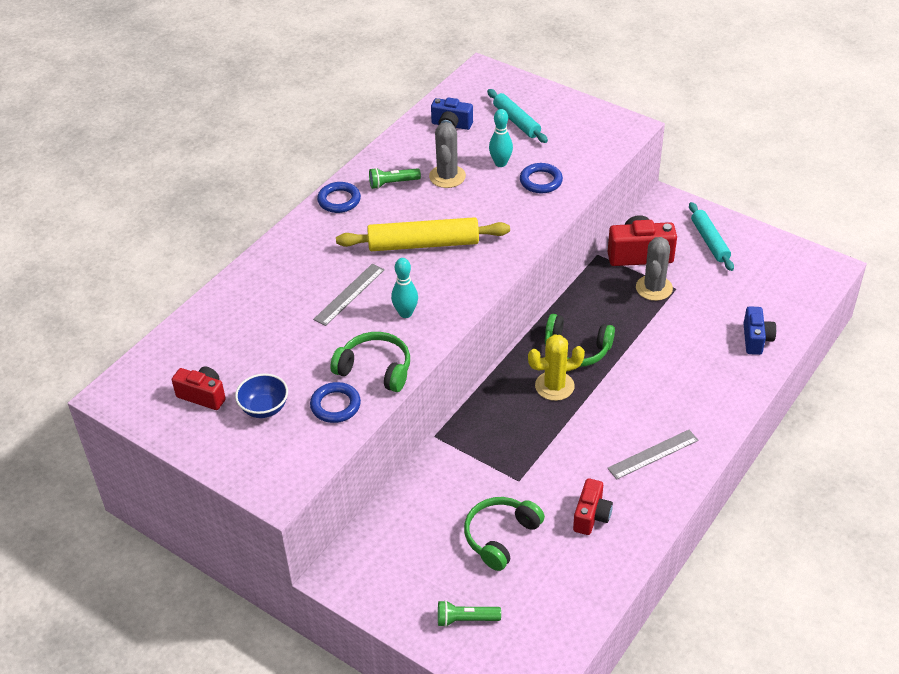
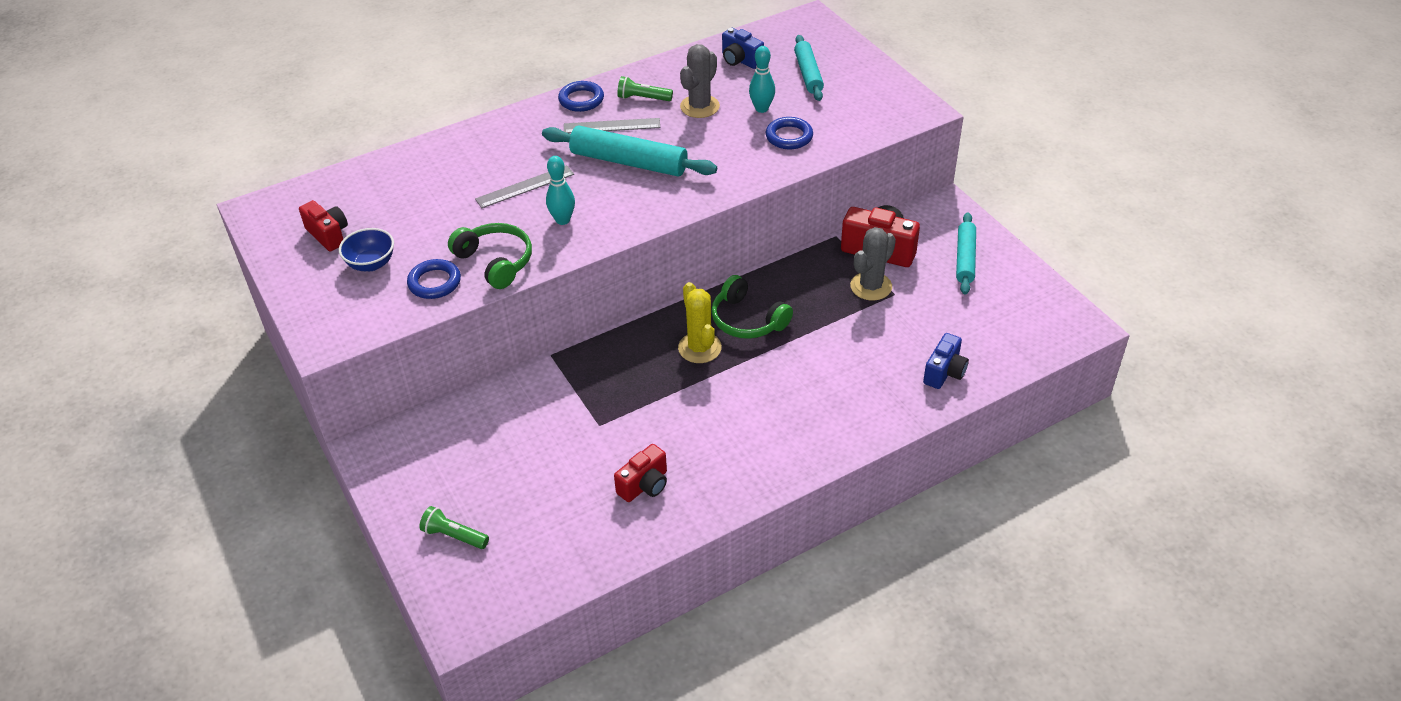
camera: 25 degrees right, 0 degrees up
(423, 244) = (629, 162): yellow rolling pin -> turquoise rolling pin
(501, 536) = (543, 471): green headphones -> none
(554, 386) = (699, 348): yellow cactus -> yellow cactus turned 60 degrees clockwise
(653, 454) = (751, 448): grey ruler -> grey ruler (611, 126)

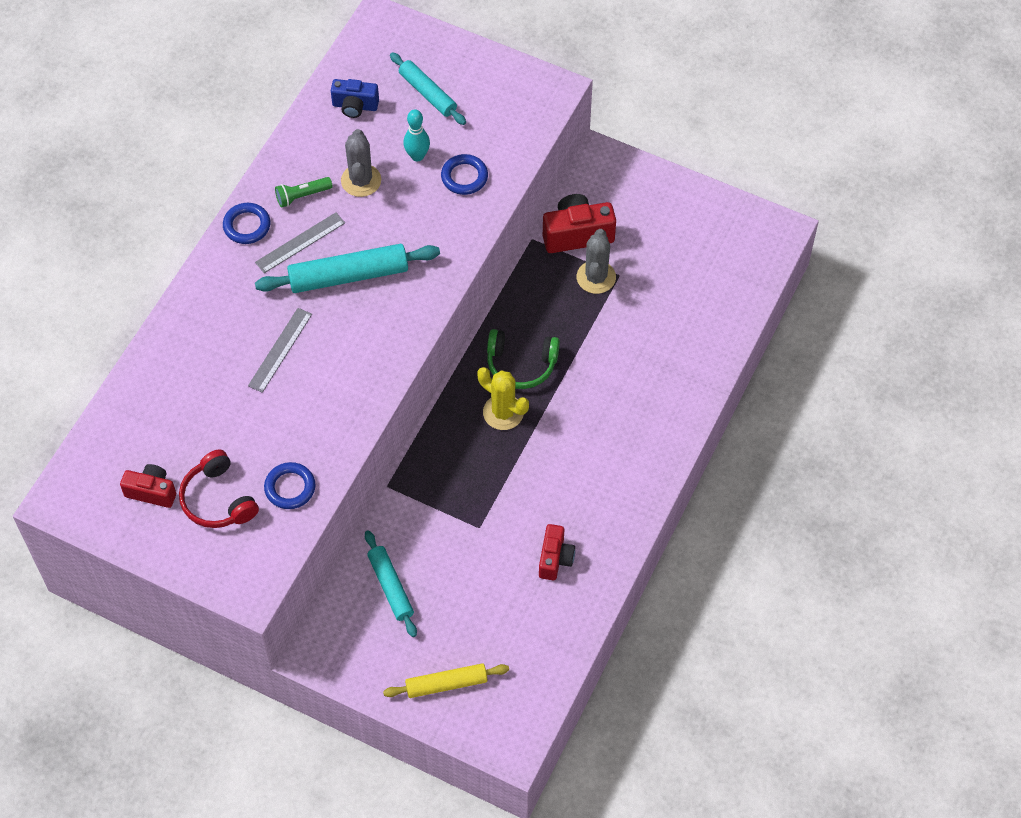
camera: 35 degrees left, 15 degrees up
(371, 264) = (218, 499): blue bowl -> red headphones
(454, 536) = (446, 684): green flashlight -> yellow rolling pin
(495, 262) = (323, 440): green headphones -> none
(563, 220) = (343, 367): turquoise bowling pin -> none
(944, 372) = (706, 331): blue camera -> none
(965, 259) = (651, 209): turquoise rolling pin -> turquoise rolling pin (390, 587)

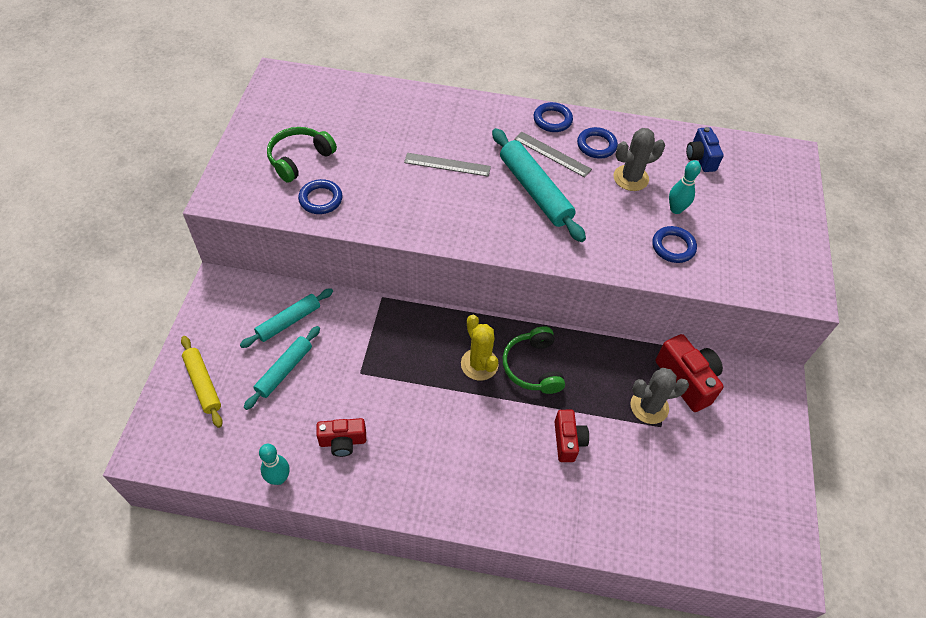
camera: 70 degrees right, 5 degrees down
(152, 492) = (297, 121): red camera -> red camera (568, 441)
(218, 499) = (299, 159): red headphones -> green headphones
(302, 196) = (596, 145): green flashlight -> blue ring
(427, 93) = (742, 202): turquoise rolling pin -> turquoise rolling pin (284, 370)
(503, 412) = (479, 364): yellow cactus -> yellow cactus turned 45 degrees counterclockwise
(578, 624) = (279, 478): none -> turquoise bowling pin

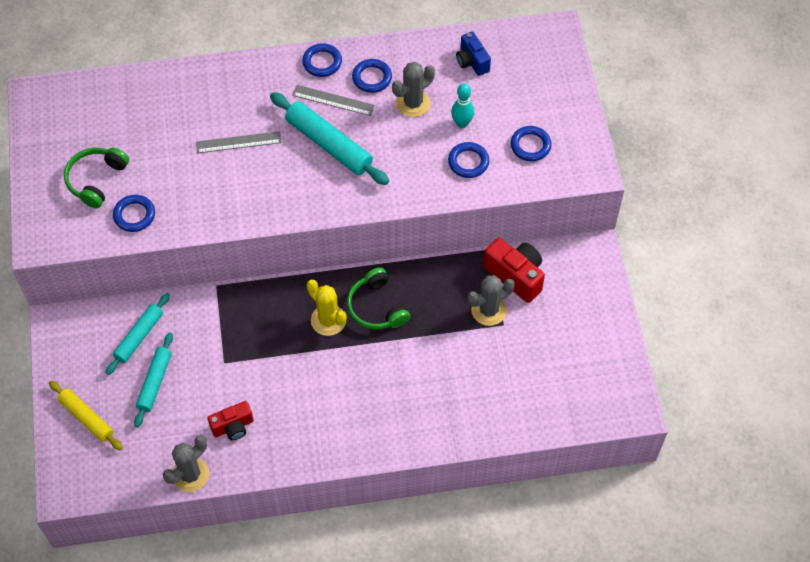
camera: 15 degrees left, 5 degrees up
(279, 478) = (190, 474): turquoise bowling pin -> grey cactus
(568, 441) = (427, 363): red camera -> none
(743, 250) = (530, 145): none -> blue ring

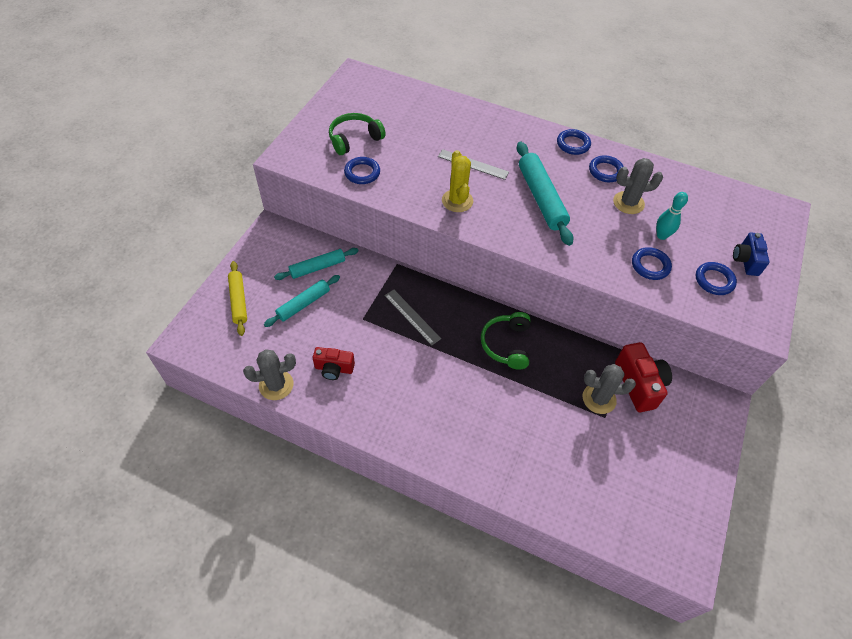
camera: 30 degrees right, 5 degrees down
(328, 320) = (462, 333): yellow cactus -> yellow cactus (457, 201)
(333, 100) = (564, 171): grey ruler -> grey ruler (412, 317)
(472, 61) = (696, 197): blue camera -> blue camera (745, 261)

